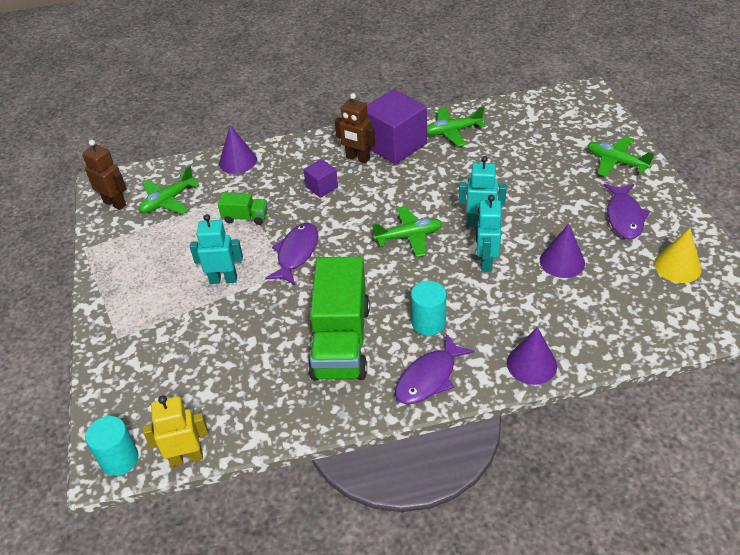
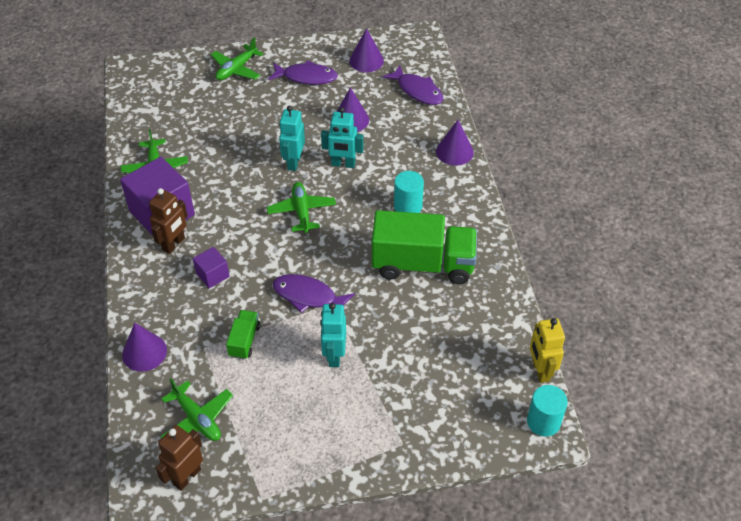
camera: 90 degrees left, 5 degrees up
(429, 378) = (464, 210): purple fish -> purple fish (417, 91)
(677, 266) = (366, 60): yellow cone -> purple cone

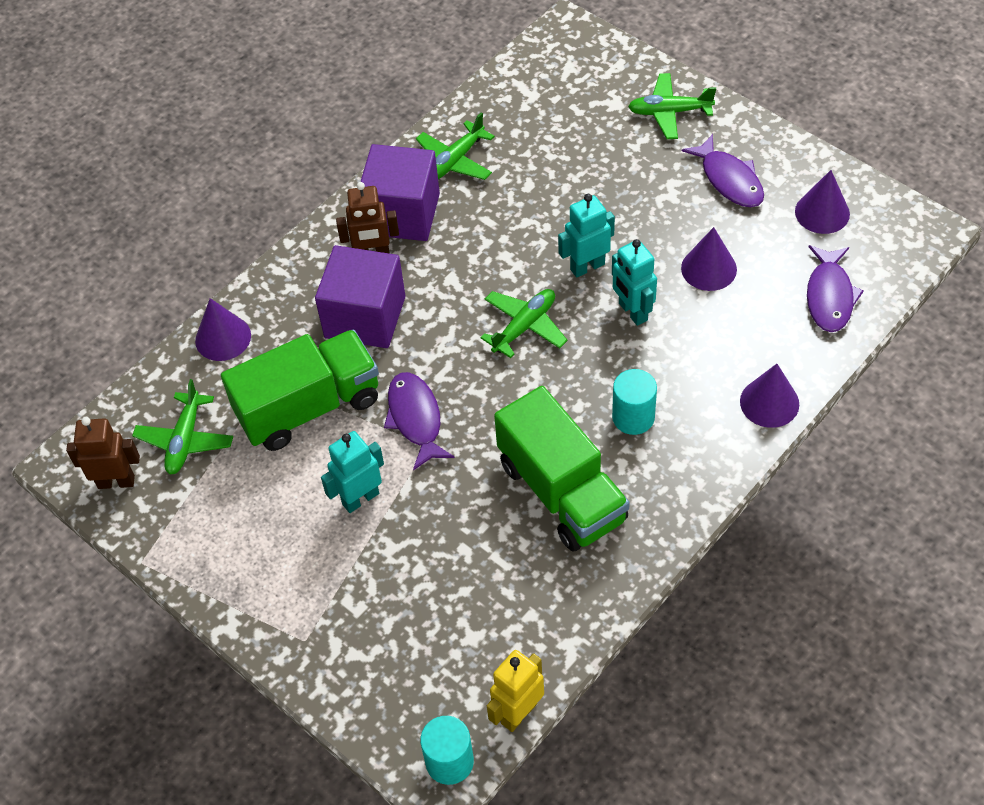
camera: 55 degrees right, 5 degrees up
(212, 275) = (365, 317): purple cube -> purple cube, size x2.03
(244, 341) = (309, 407): green truck -> green truck, size x2.21

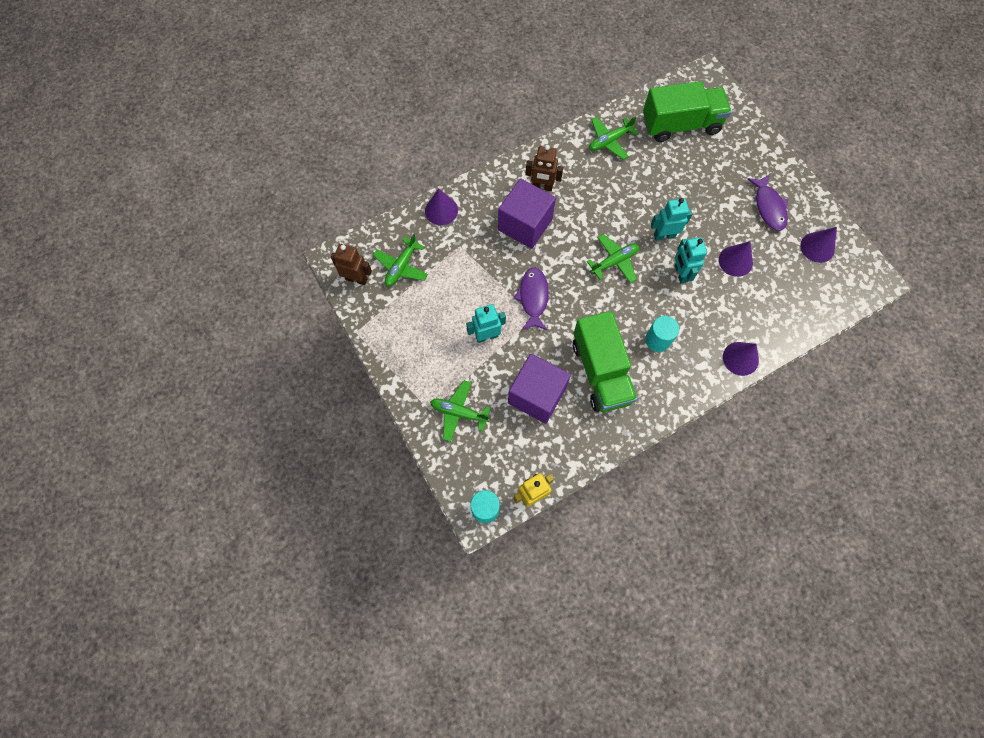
camera: 15 degrees right, 15 degrees up
(309, 407) = (476, 270): green truck -> green truck (681, 125)
(402, 214) = (567, 165): purple cube -> purple cube (537, 395)
(669, 112) = (748, 150): green plane -> green plane (459, 412)
(829, 296) = (801, 303): purple fish -> none

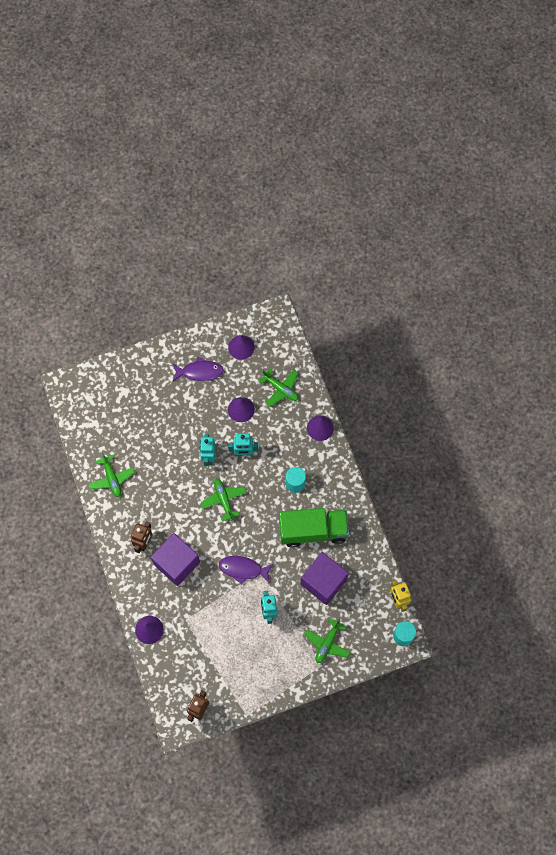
camera: 80 degrees left, 0 degrees up
(401, 266) = (195, 670): green plane -> green plane (281, 389)
(681, 125) = (109, 418): green truck -> none

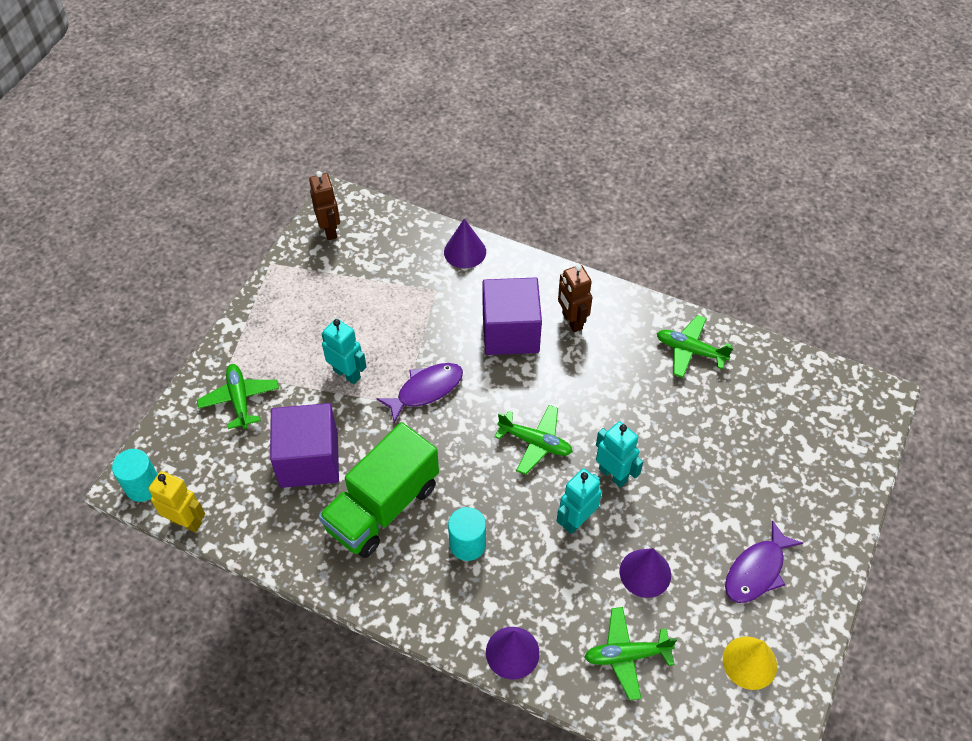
camera: 135 degrees right, 15 degrees down
(241, 347) = (749, 662): purple cone -> yellow cone

